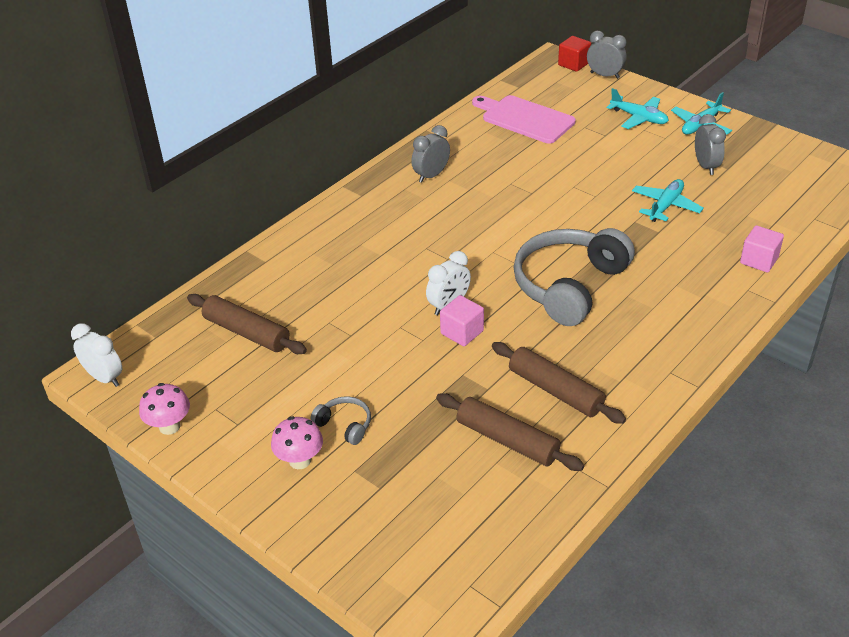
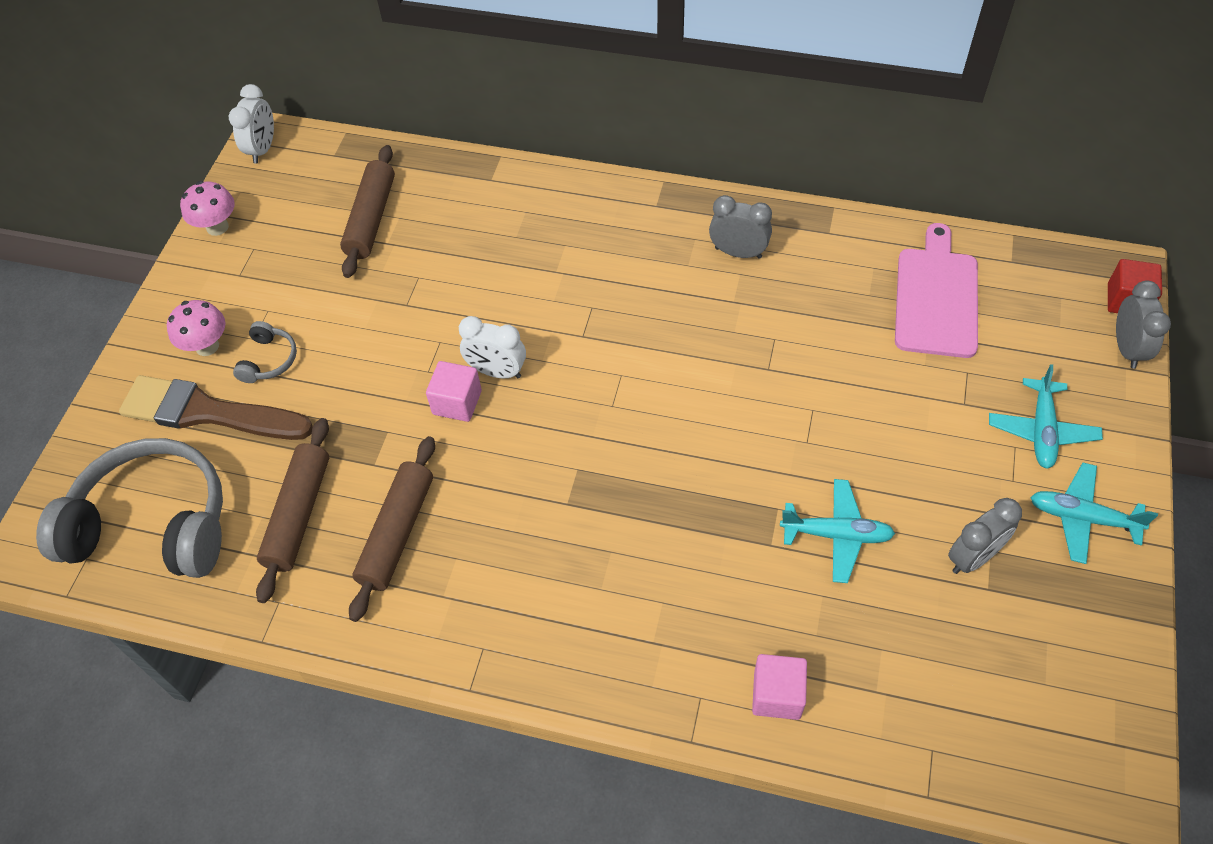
camera: 65 degrees right, 15 degrees up
(371, 474) = (208, 412): none -> brown brush
(569, 286) = (596, 479): grey headphones -> grey headphones (153, 524)

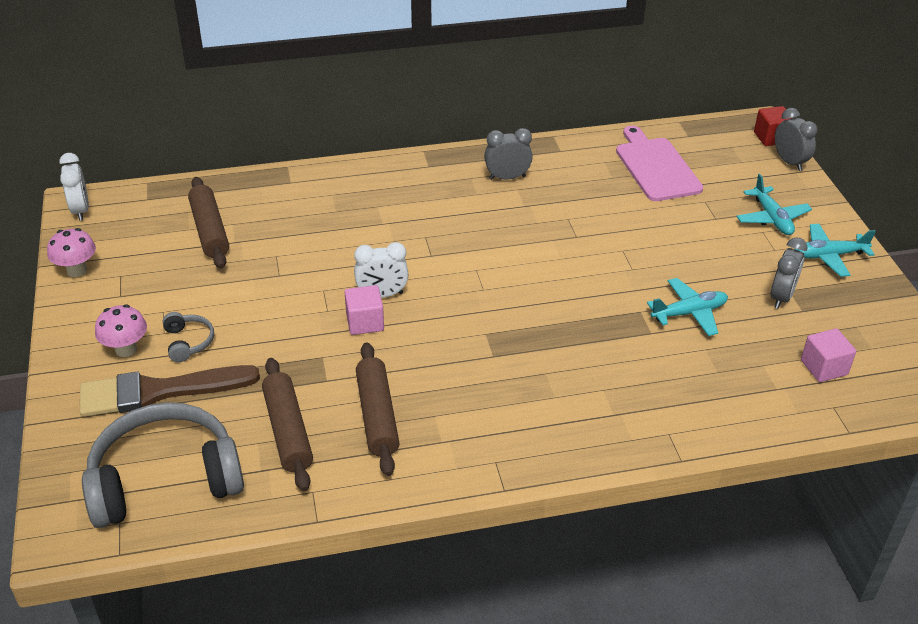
camera: 30 degrees left, 15 degrees down
(777, 695) = (717, 413): pink cube -> pink cube (824, 367)

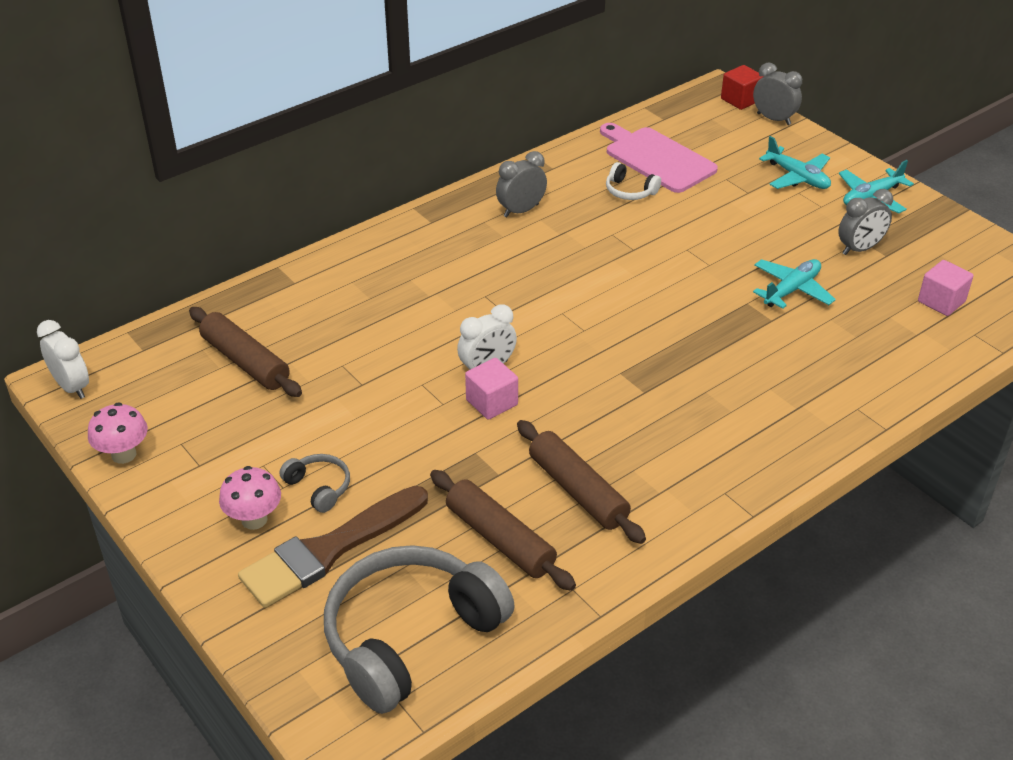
camera: 25 degrees left, 0 degrees up
(611, 188) = (630, 191): none -> white headphones
(781, 297) = (859, 249): grey clock -> grey clock turned 60 degrees clockwise

